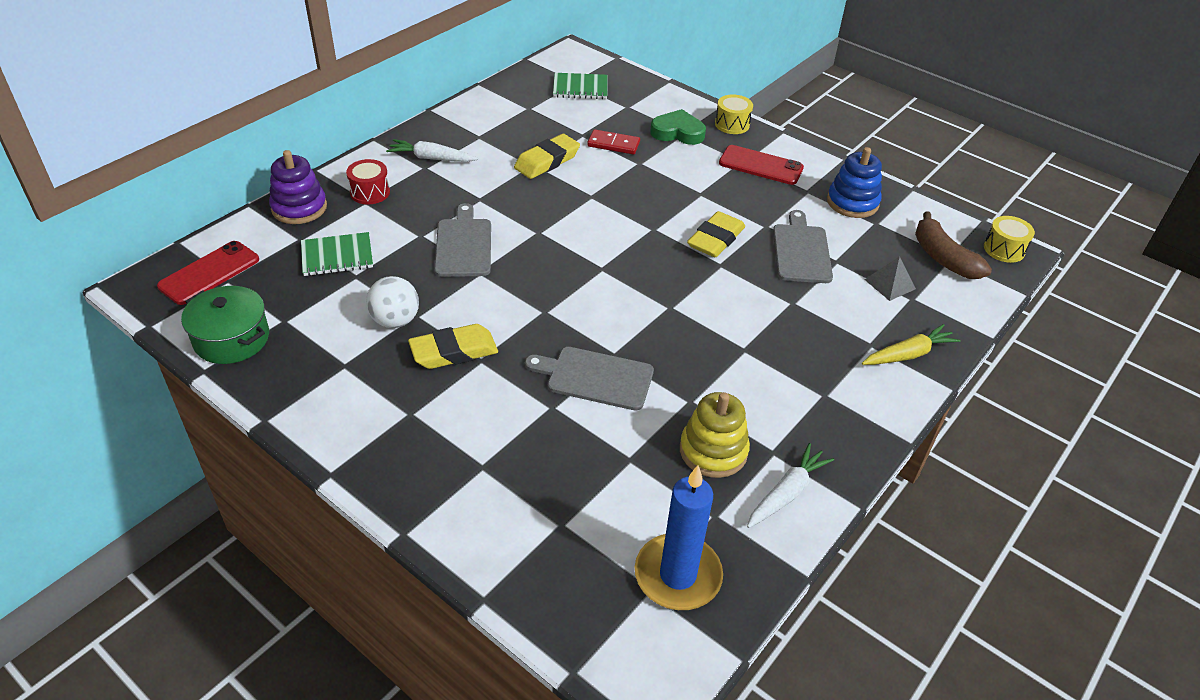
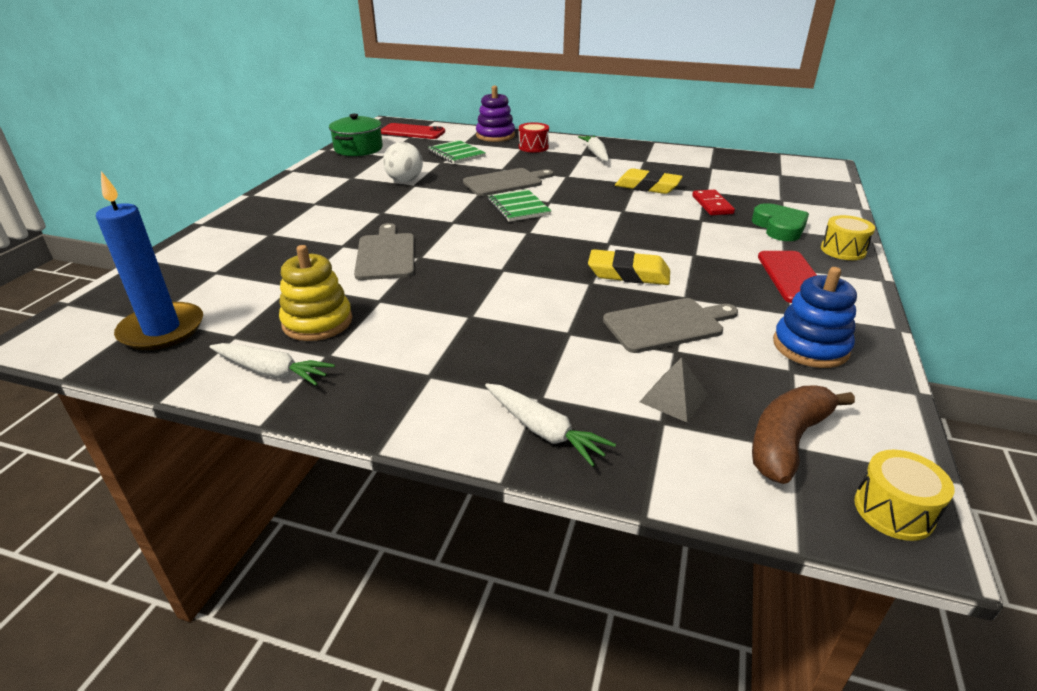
camera: 70 degrees right, 10 degrees down
(454, 351) = (384, 203): yellow eraser -> none
(580, 88) = (775, 178): green notebook -> green notebook (518, 207)
(908, 354) = (544, 431): yellow carrot -> white carrot

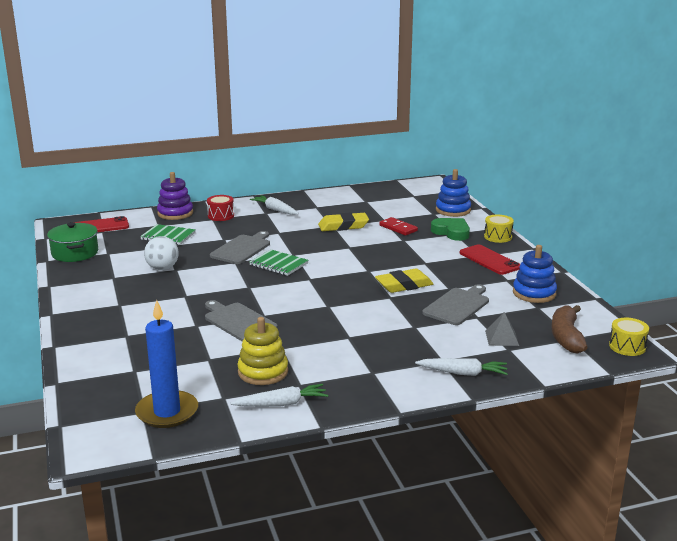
camera: 35 degrees left, 10 degrees down
(814, 202) = (453, 210): none -> blue stacking toy

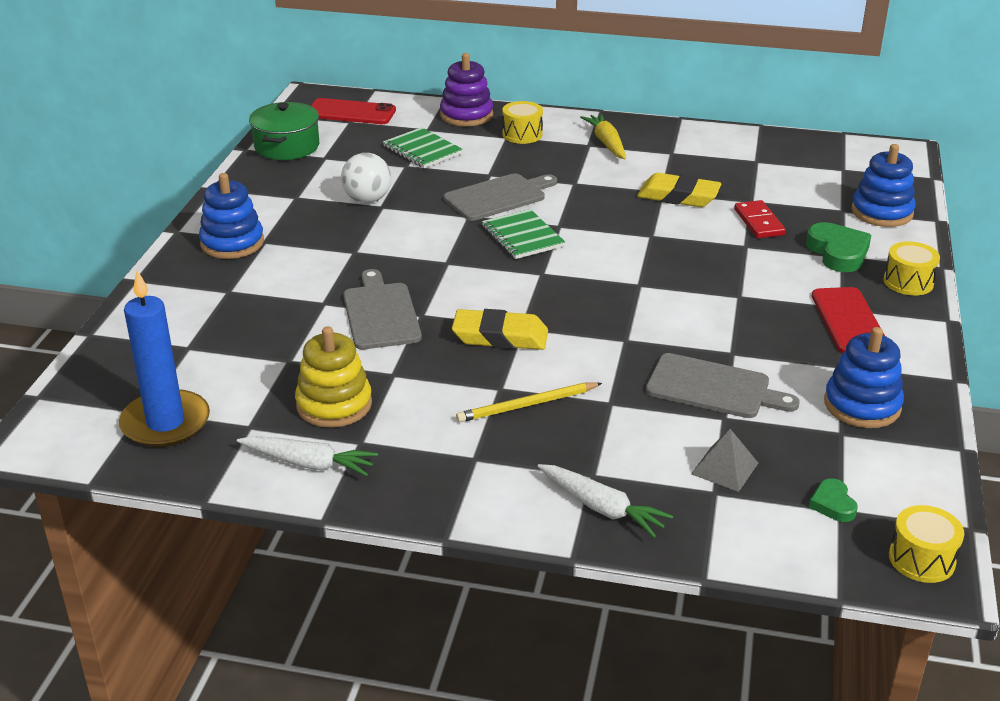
camera: 30 degrees right, 10 degrees up
(99, 311) = (232, 243): none -> blue stacking toy
(221, 216) = (522, 134): red drum -> yellow drum
(275, 210) = (606, 143): white carrot -> yellow carrot
(372, 340) = (527, 405): none -> yellow pencil
(404, 285) = (666, 326): yellow eraser -> yellow eraser (500, 337)
(457, 305) = (713, 388): grey cutting board -> grey cutting board turned 45 degrees clockwise
(566, 337) = (833, 504): brown banana -> green heart

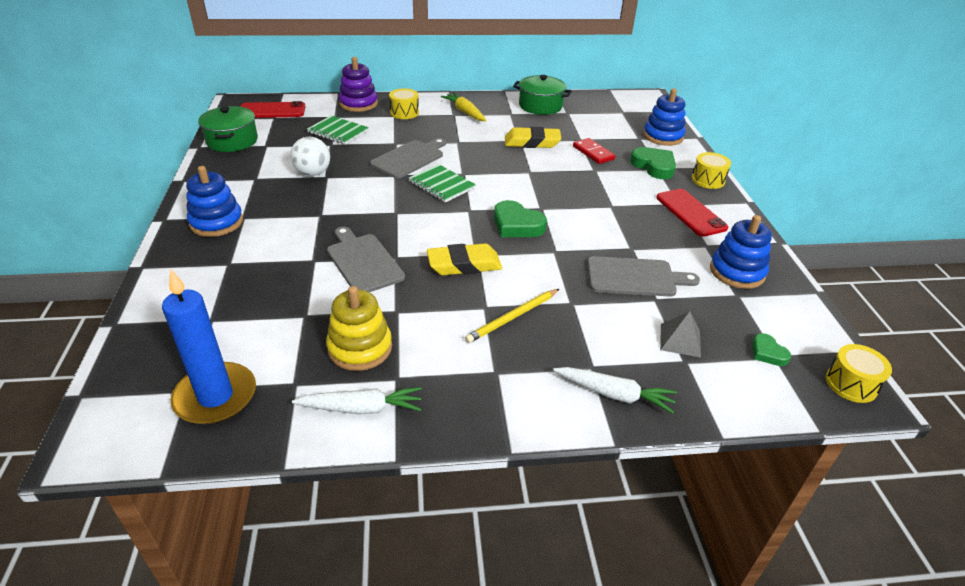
camera: 20 degrees left, 5 degrees up
(594, 300) = (517, 225): none -> green heart
(722, 146) = (540, 106): none -> green pot

